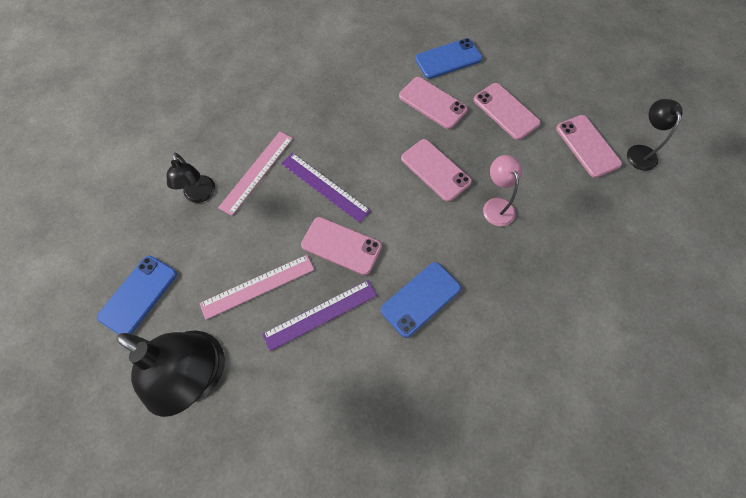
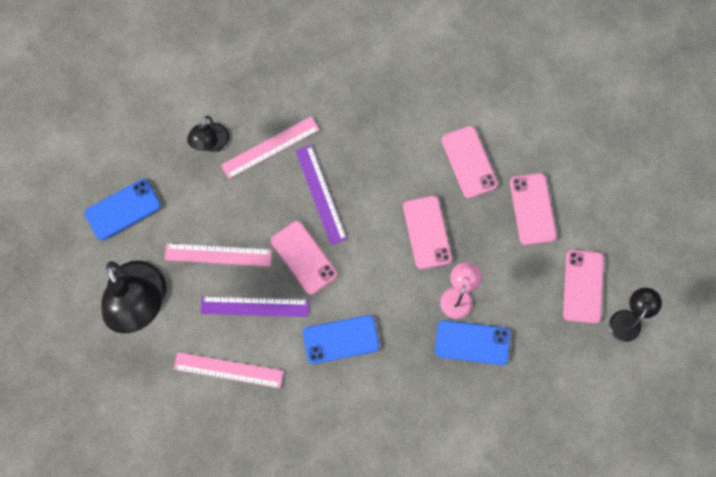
camera: 30 degrees right, 10 degrees up
(329, 392) = (228, 370): none -> pink ruler
(448, 59) = (516, 121): blue phone -> blue phone (472, 342)

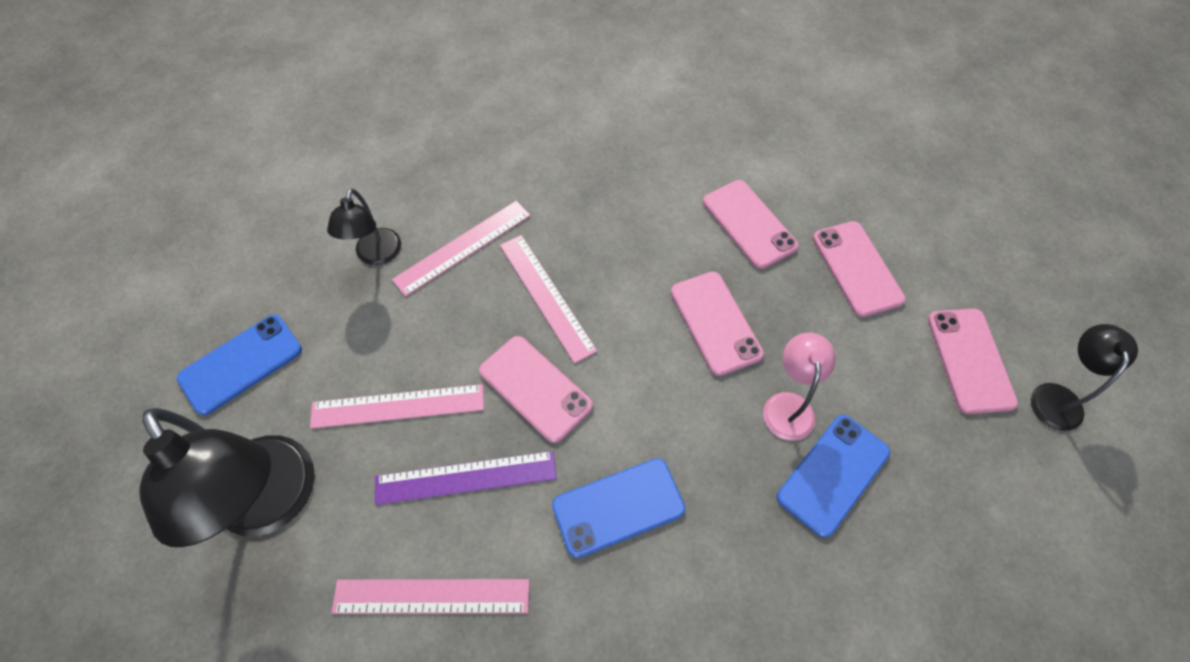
camera: 10 degrees left, 15 degrees down
(321, 194) = (547, 296): purple ruler -> pink ruler
(472, 342) = (833, 474): blue phone -> blue phone turned 45 degrees counterclockwise

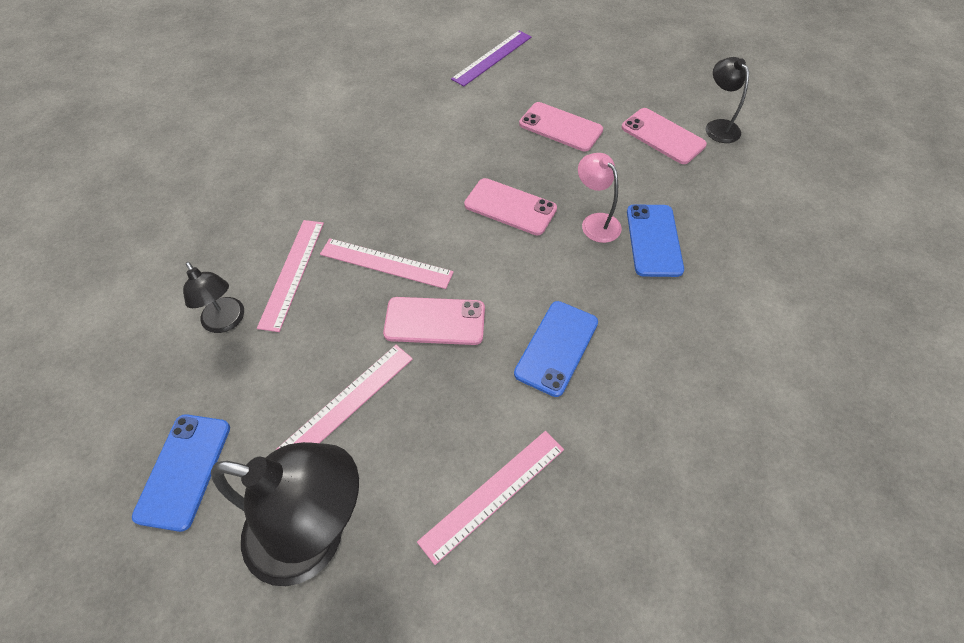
camera: 40 degrees left, 5 degrees down
(466, 477) = (442, 407): purple ruler -> purple ruler (492, 57)
(749, 224) = (475, 141): pink phone -> none

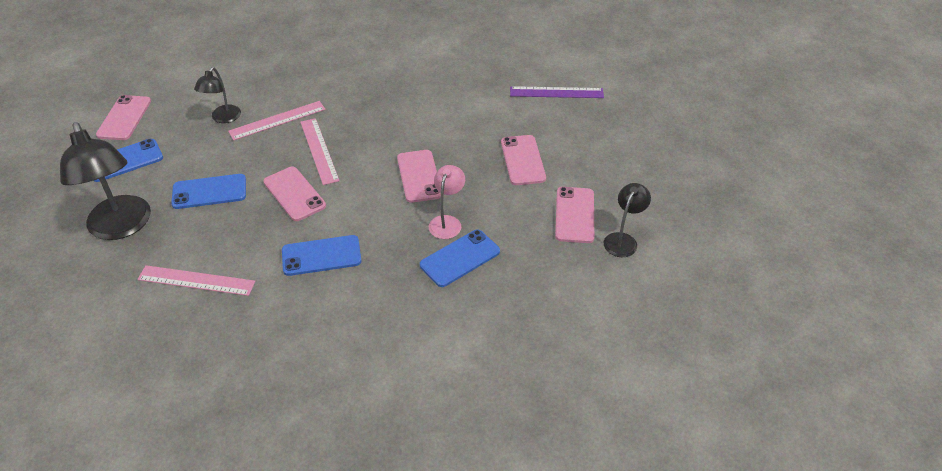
camera: 50 degrees right, 10 degrees down
(93, 430) = (124, 118): none -> pink phone
(347, 402) = (209, 192): pink ruler -> blue phone

